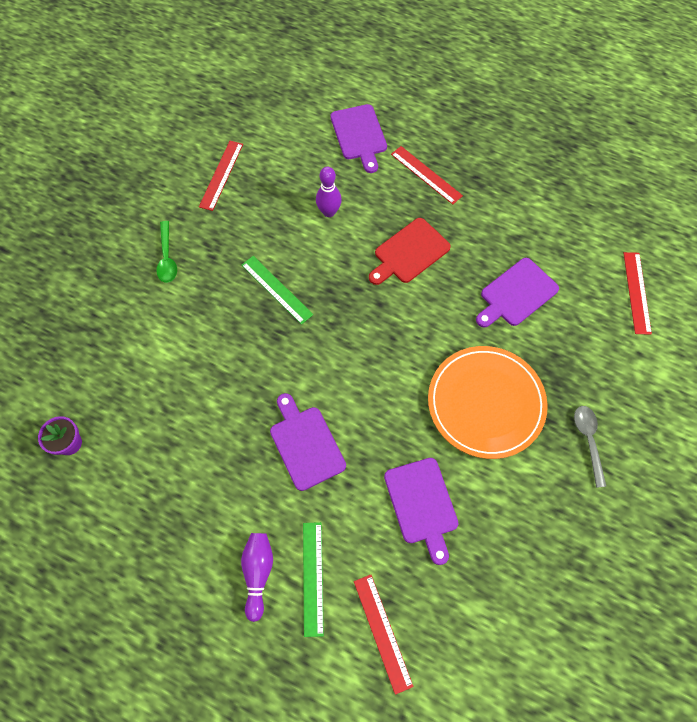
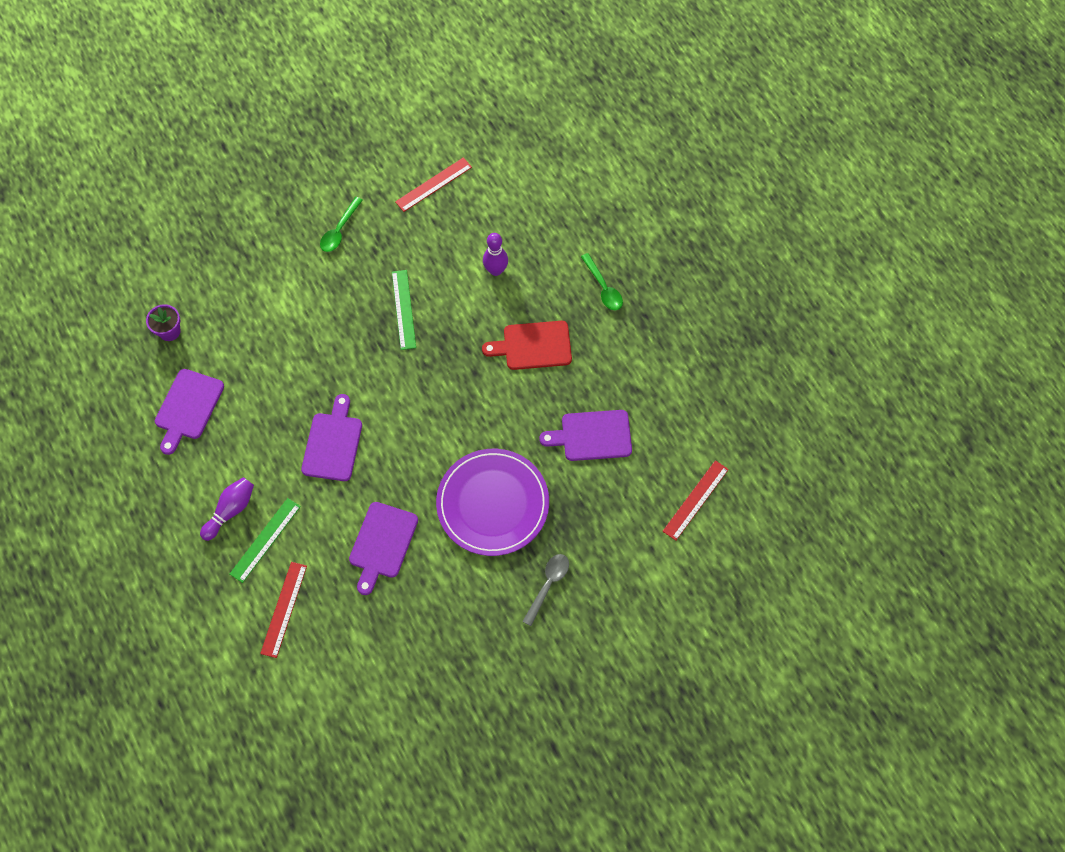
camera: 35 degrees right, 0 degrees up
(359, 135) = (576, 217): purple cutting board -> purple cutting board (188, 408)
(426, 175) = (603, 288): red ruler -> green spoon
(486, 403) = (493, 503): orange plate -> purple plate

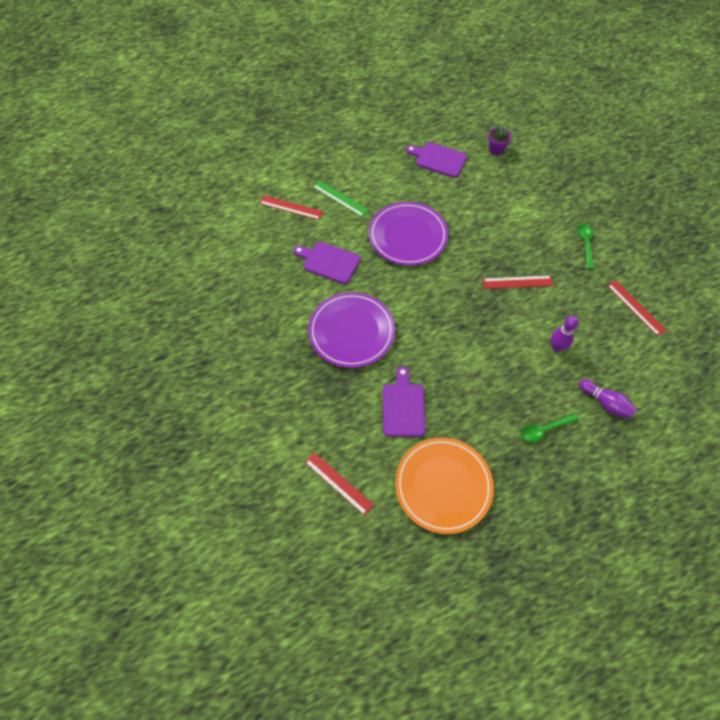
camera: 95 degrees right, 5 degrees down
(230, 510) = (363, 181): purple bowling pin -> purple bowling pin (605, 403)
(333, 443) = (408, 236): purple cutting board -> purple plate
(339, 230) = (585, 244): green spoon -> green spoon turned 60 degrees clockwise
(403, 309) = (517, 282): green ruler -> red ruler
(533, 346) = (486, 369): red cutting board -> none
(548, 585) = (282, 364): grey spoon -> none
(683, 390) = (443, 486): none -> orange plate

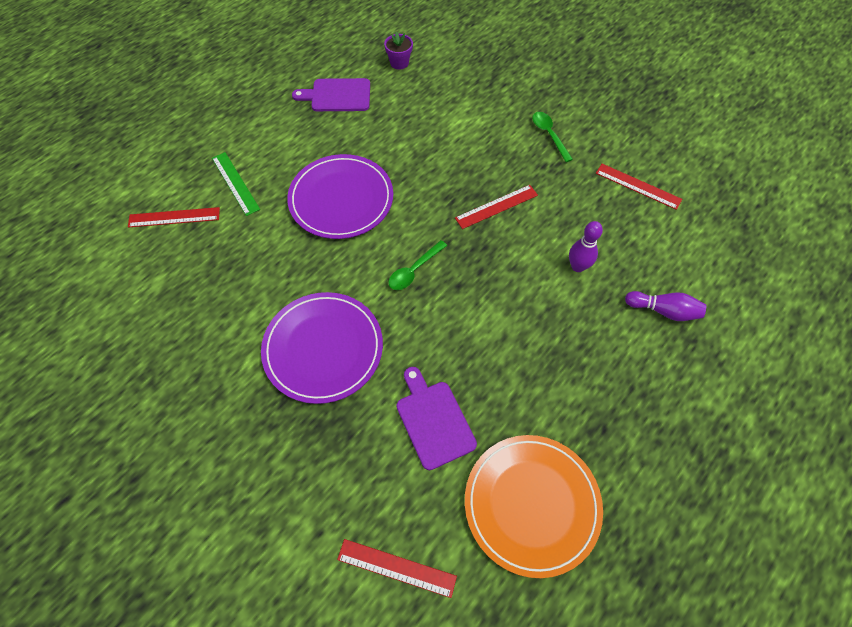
camera: 25 degrees left, 0 degrees up
(329, 262) = (254, 269): purple cutting board -> none
(340, 198) = (235, 183): green ruler -> green ruler turned 45 degrees clockwise
(544, 429) = (614, 373): green spoon -> green spoon (414, 270)

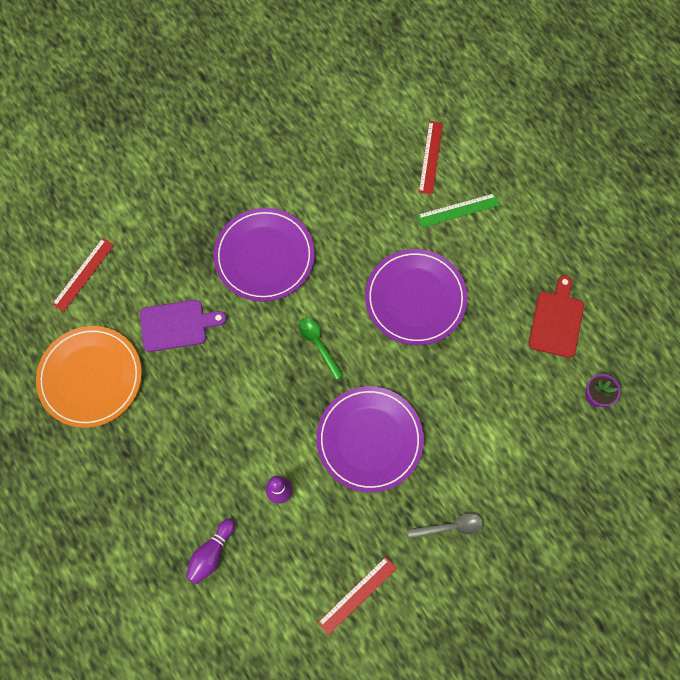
camera: 105 degrees right, 10 degrees up
(337, 95) = (556, 321): purple cutting board -> red cutting board
(496, 206) = (369, 439): red ruler -> purple plate
(549, 135) = (450, 527): green spoon -> grey spoon

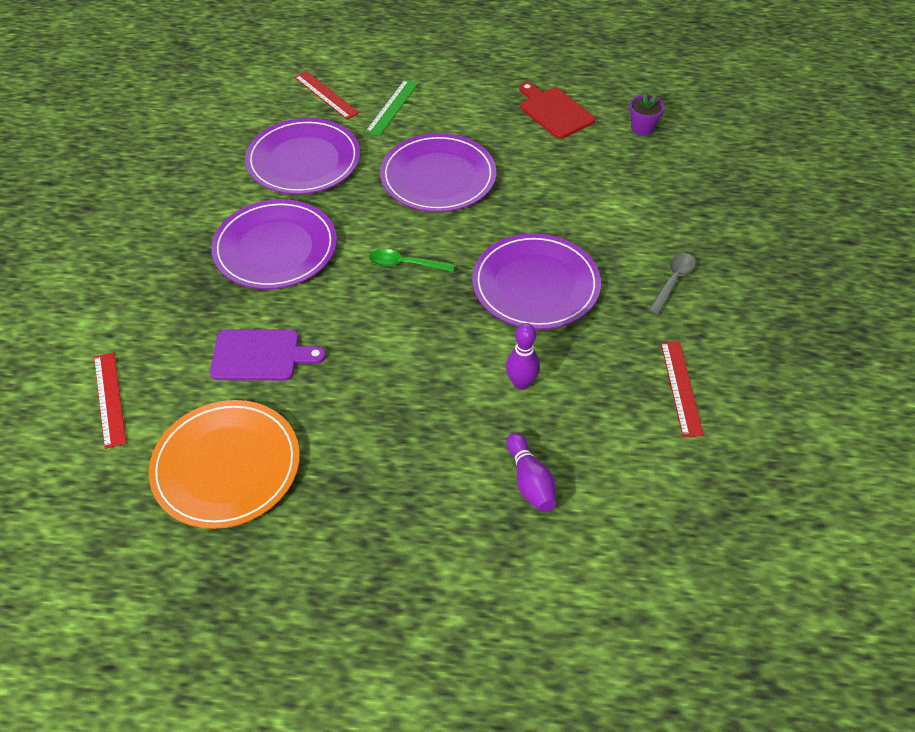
camera: 50 degrees left, 20 degrees down
(177, 325) = (260, 355): purple cutting board -> purple cutting board turned 60 degrees clockwise
(354, 202) = (304, 161): none -> purple plate

